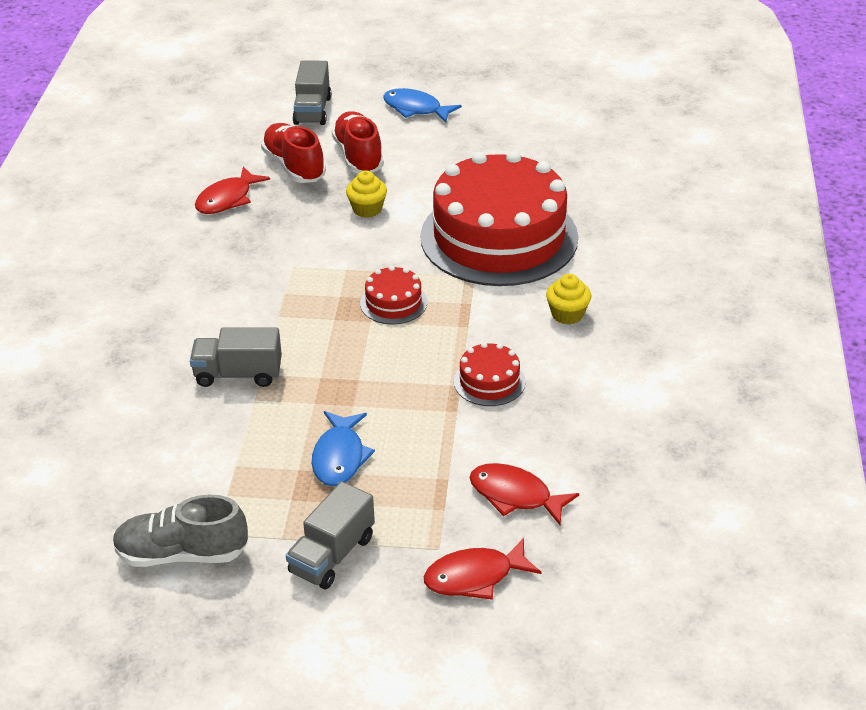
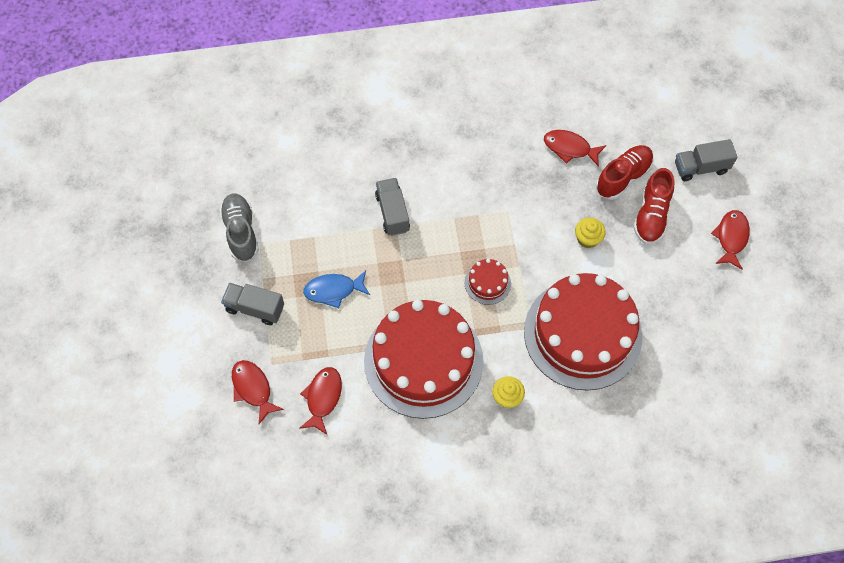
camera: 75 degrees right, 25 degrees up
(358, 156) = (651, 215): red shoe -> red shoe turned 135 degrees clockwise
(416, 109) = (731, 238): blue fish -> red fish
(489, 381) = (423, 361): red cake -> red cake, size x2.47

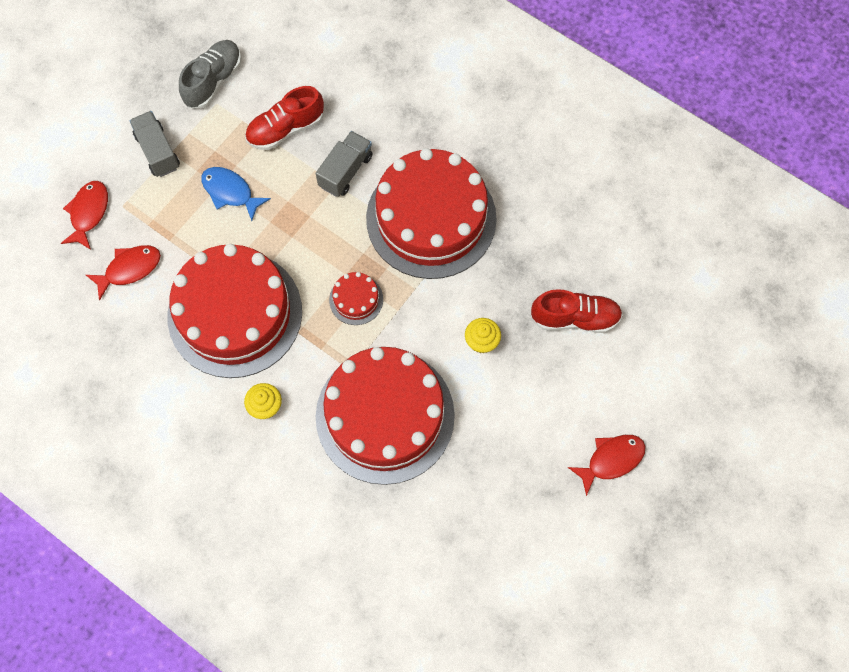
camera: 45 degrees right, 5 degrees up
(477, 194) = (431, 218): none -> red cake
(570, 148) = (557, 250): red fish -> none
(651, 215) = (561, 373): red shoe -> red shoe (286, 129)
(700, 167) = (657, 374): grey truck -> none

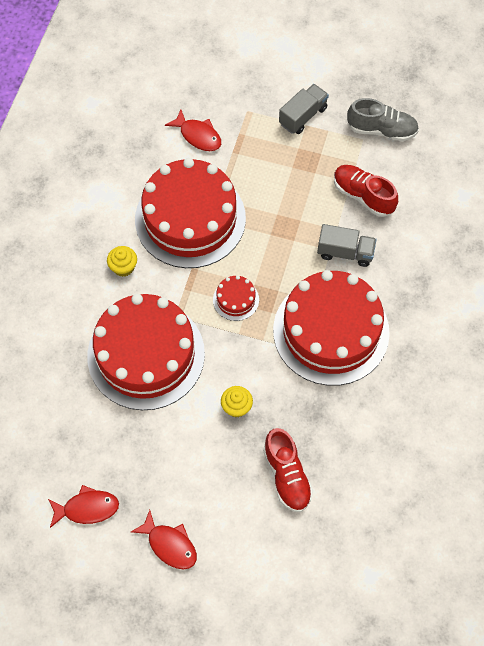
camera: 70 degrees right, 5 degrees down
(88, 213) = (232, 92): red fish -> red fish (87, 508)
(230, 192) = (290, 178): blue fish -> none

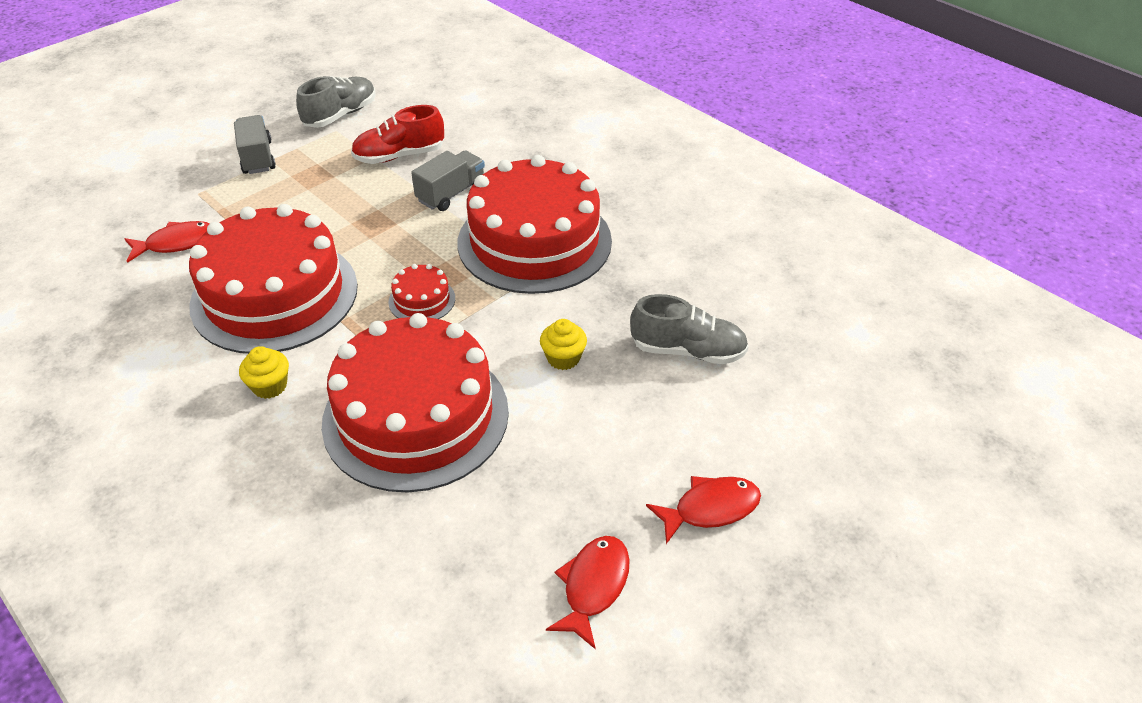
camera: 60 degrees left, 20 degrees down
(287, 475) = (687, 351): red shoe -> grey shoe

